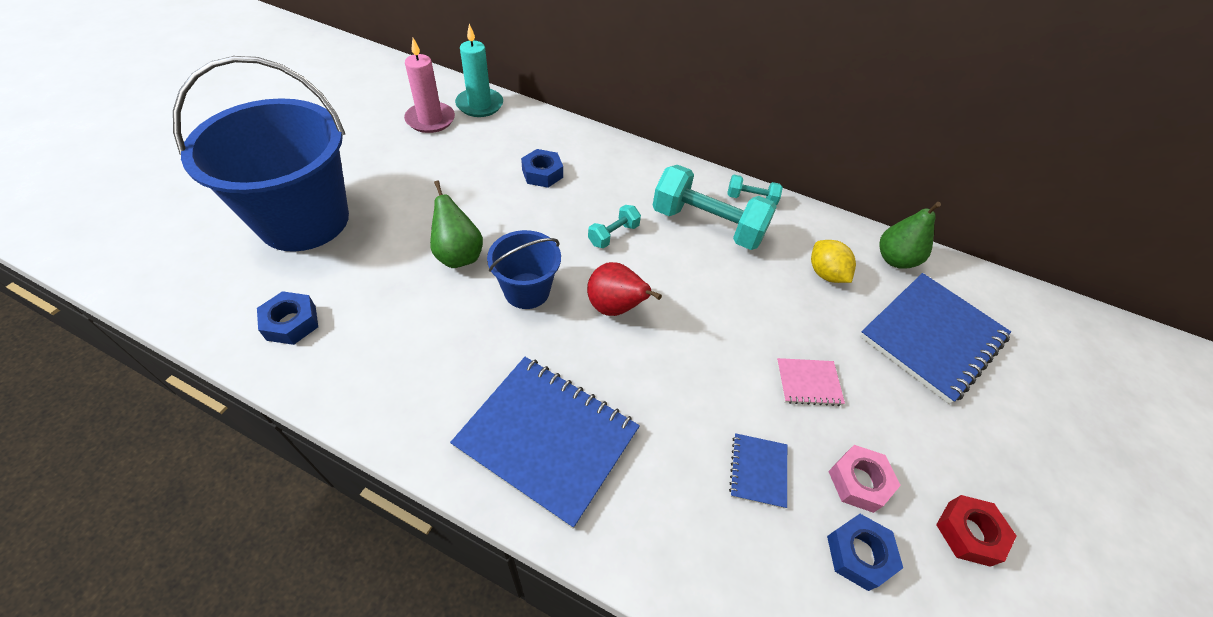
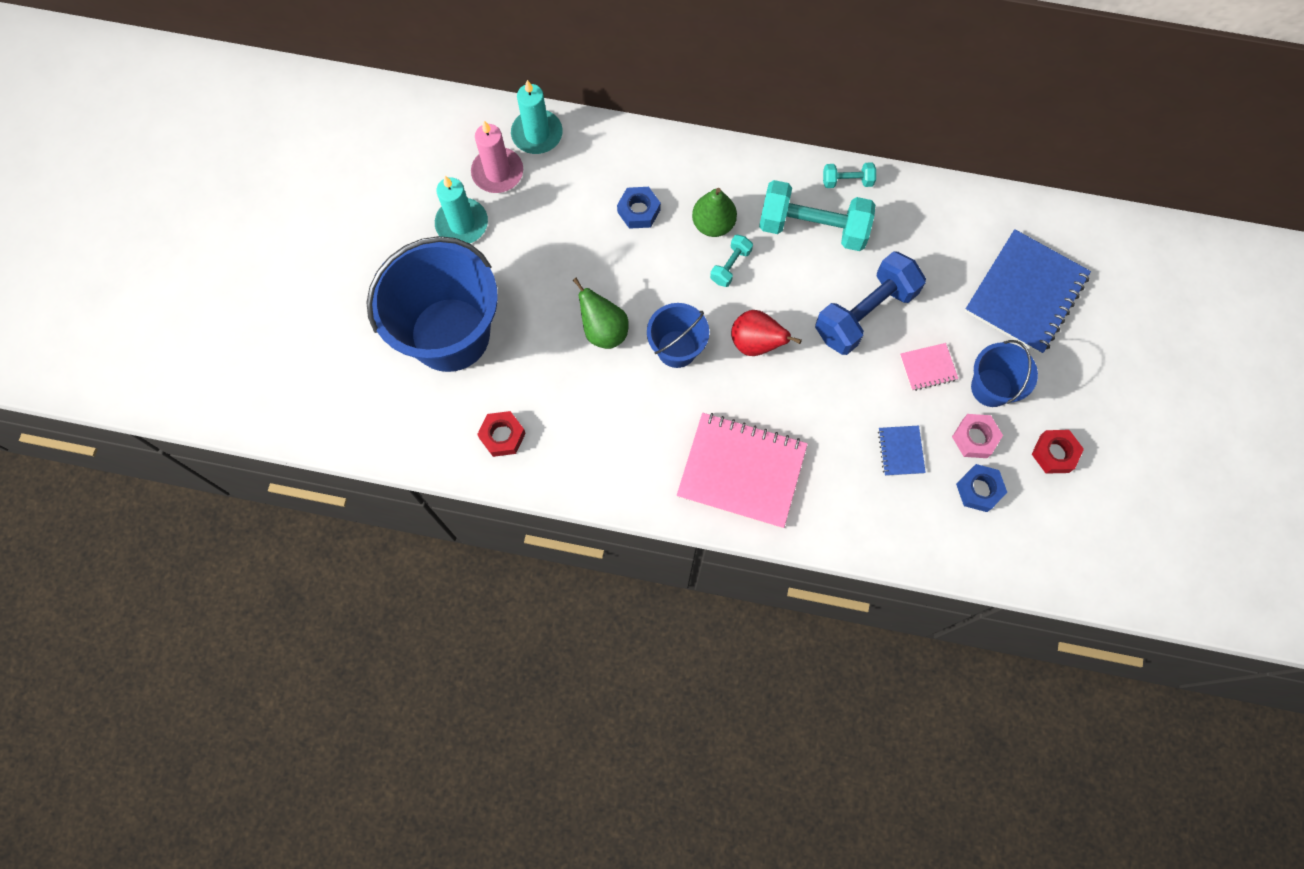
camera: 10 degrees left, 20 degrees up
(291, 323) = (502, 436): blue nut -> red nut
(375, 144) = (462, 224): none -> turquoise candle
(547, 438) = (741, 471): blue notebook -> pink notebook
(744, 310) = (865, 313): none -> blue dumbbell
(825, 274) = (929, 252): yellow lemon -> none
(885, 426) = (991, 387): none -> blue bucket
(895, 259) = (990, 216): green pear -> green pear (713, 224)

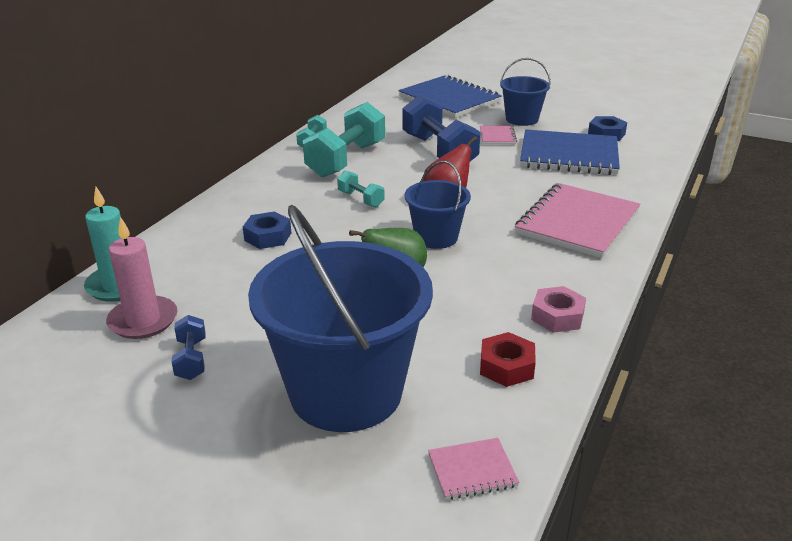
camera: 75 degrees left, 40 degrees down
(393, 429) = (472, 470): none -> pink notebook
(462, 224) = (191, 359): turquoise candle -> blue dumbbell
(713, 224) = (311, 201): green pear -> none
(900, 451) = (569, 155): blue notebook -> blue notebook, size x2.21
(975, 438) = (562, 130): pink nut -> pink nut (557, 316)
(1054, 453) = (580, 108): red nut -> none

